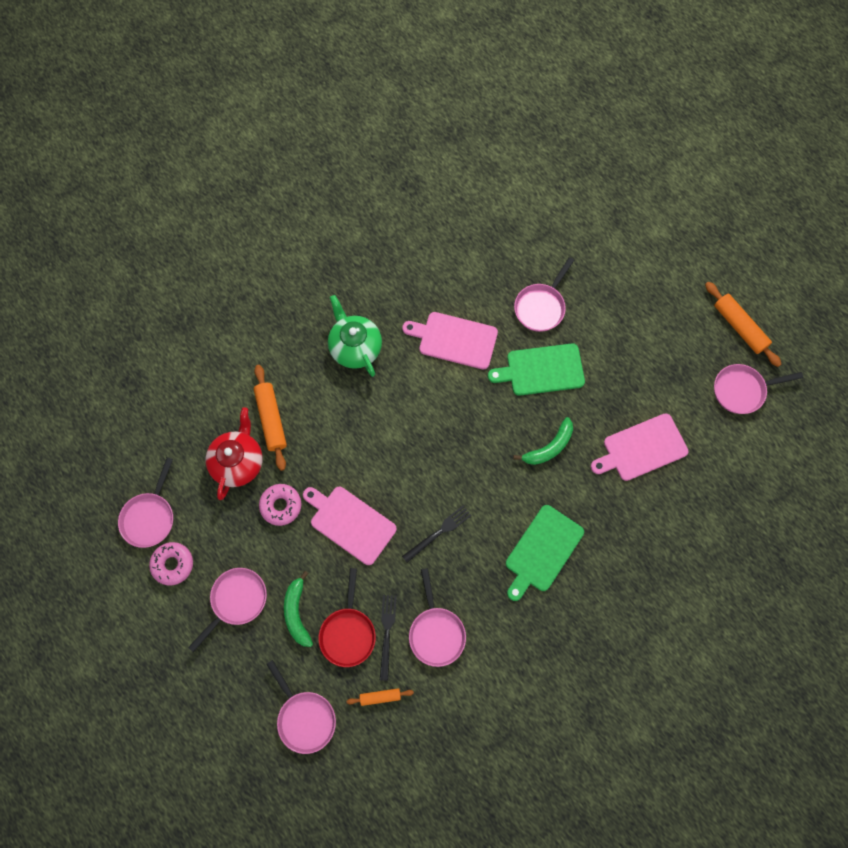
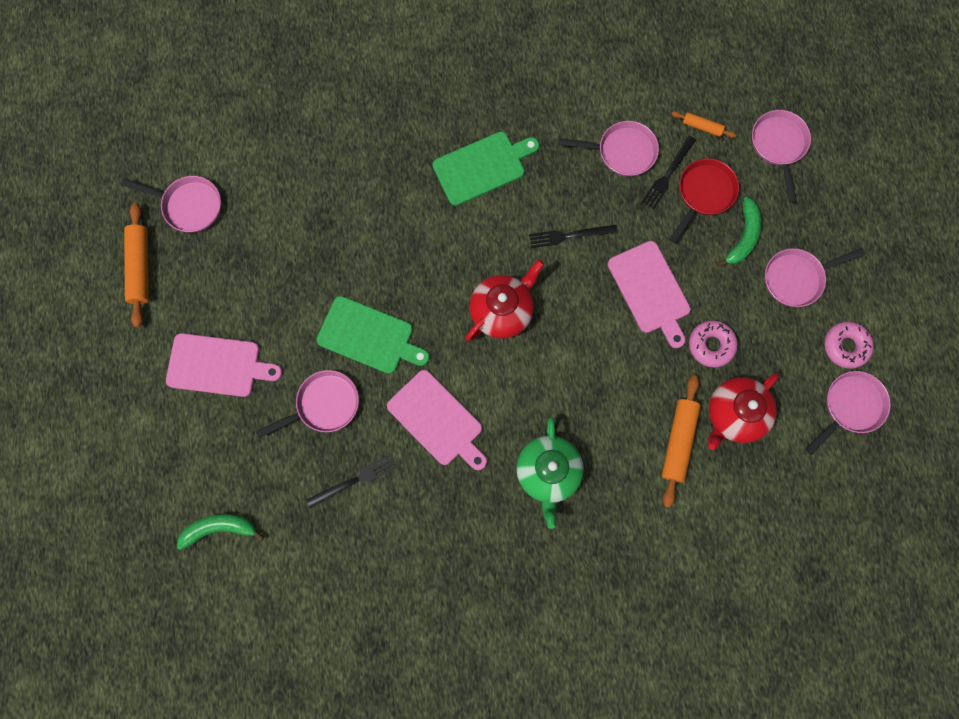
camera: 150 degrees left, 5 degrees up
(436, 632) = (622, 151): pink pan -> pink pan turned 75 degrees clockwise
(456, 443) = (502, 310): none -> red teapot
(486, 271) = (355, 480): none -> black fork
(549, 447) = (413, 256): green banana -> green banana (219, 529)
(642, 448) = (325, 205): pink cutting board -> pink cutting board (218, 365)

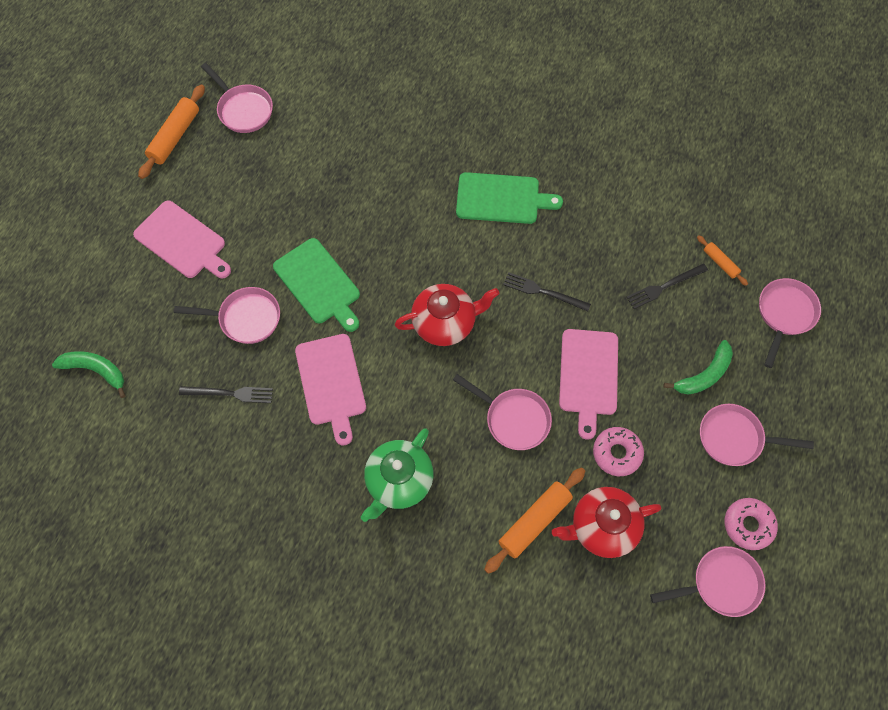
camera: 30 degrees right, 10 degrees down
(622, 151) = (634, 247): pink pan -> pink pan (513, 419)
(703, 194) = (688, 319): red pan -> none

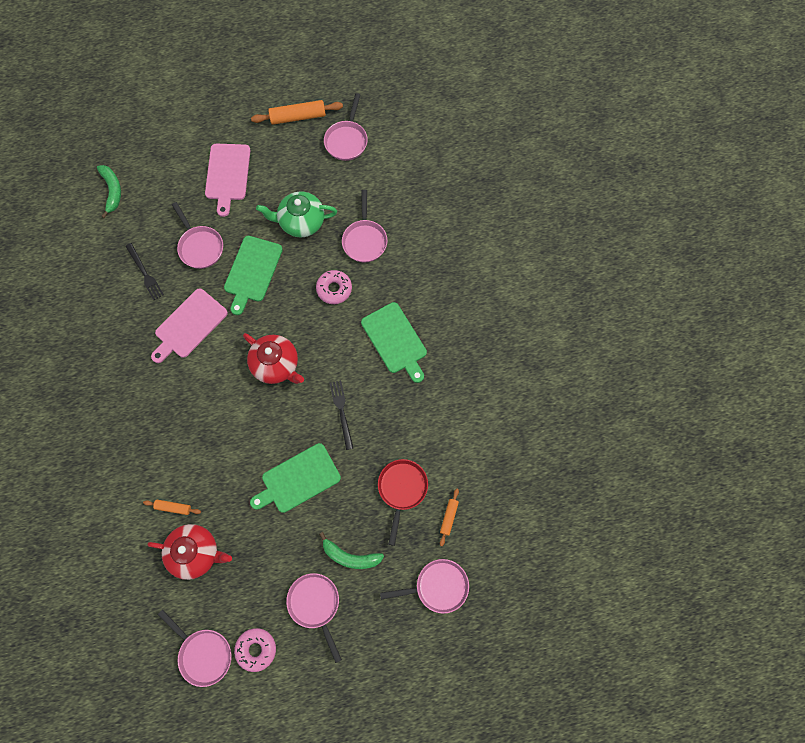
camera: 55 degrees right, 5 degrees up
(398, 481) = (149, 408): green teapot -> green teapot (301, 222)
(513, 419) = (236, 451): pink pan -> pink pan (364, 240)
(534, 522) = (173, 507): orange rolling pin -> orange rolling pin, size x0.55
(588, 376) = (298, 479): pink cutting board -> green cutting board
(602, 527) = (195, 553): red teapot -> red teapot turned 150 degrees clockwise
(617, 453) = (253, 531): pink donut -> pink donut (334, 289)
(664, 286) = (402, 489): black fork -> red pan

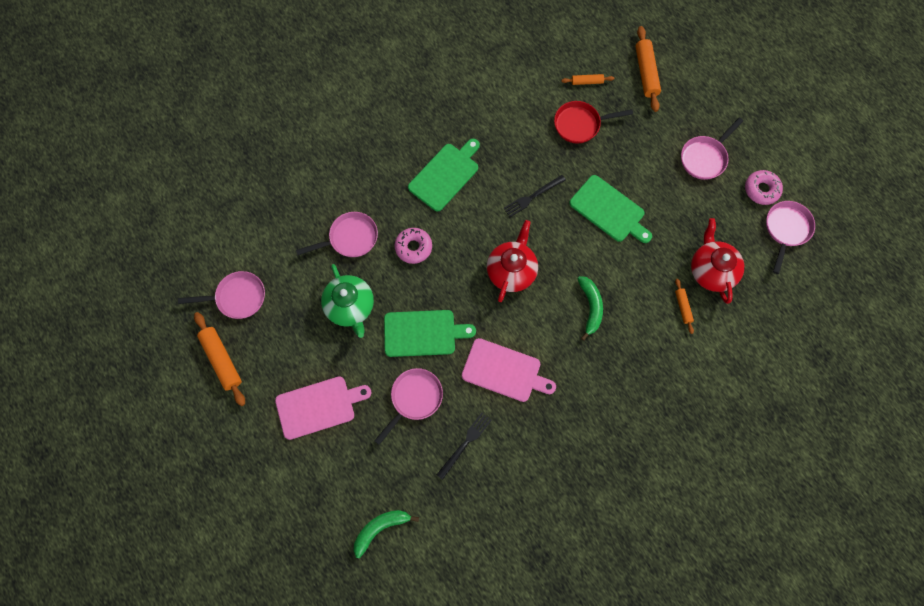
camera: 110 degrees left, 0 degrees up
(350, 556) = (654, 145): green banana -> green banana (590, 307)
(438, 586) = (646, 73): pink pan -> orange rolling pin

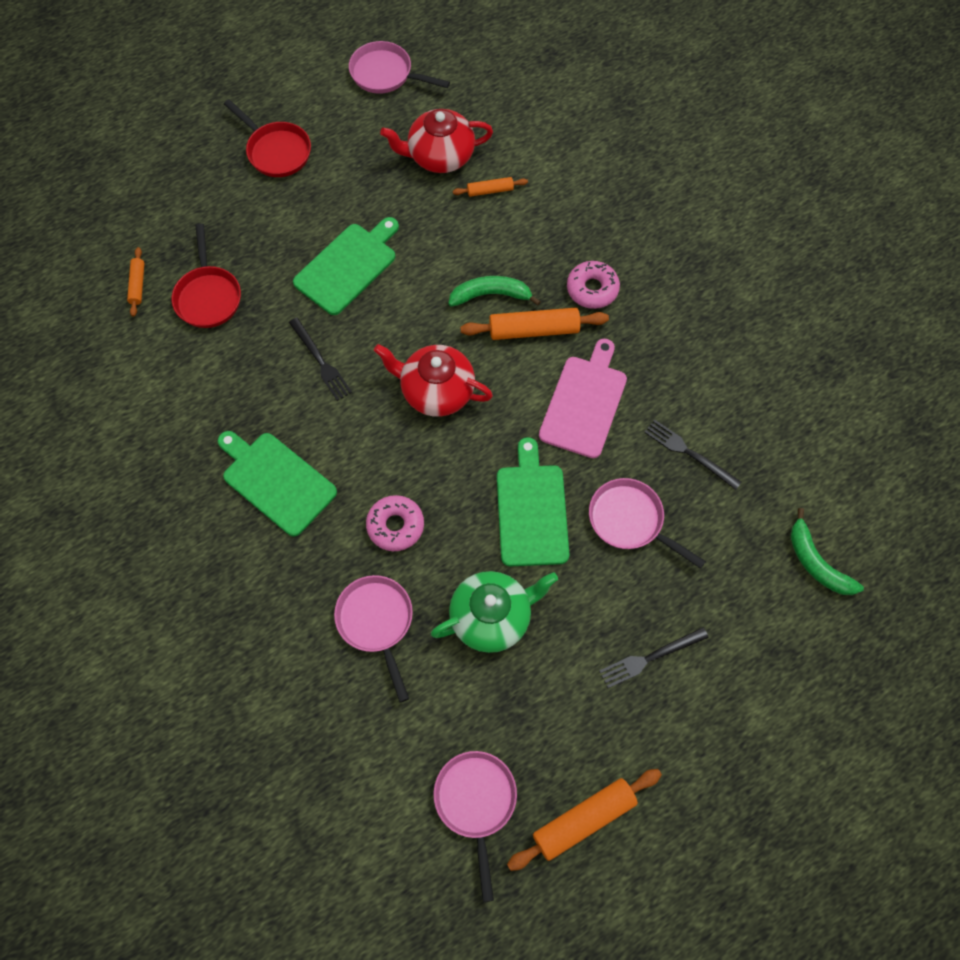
camera: 90 degrees left, 5 degrees down
(318, 406) = (650, 658): pink cutting board -> black fork
(646, 73) = (133, 210): orange rolling pin -> orange rolling pin (534, 330)
(705, 158) = (276, 151): pink pan -> red pan
(761, 190) = (328, 94): pink donut -> pink donut (592, 289)

